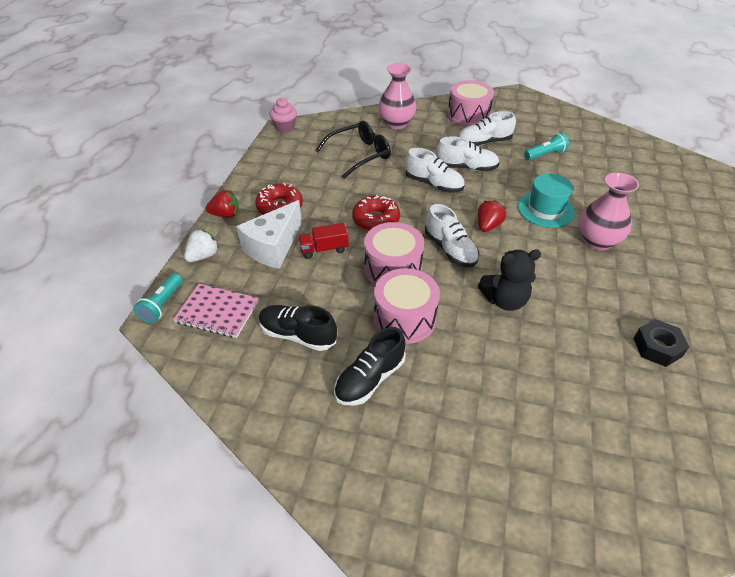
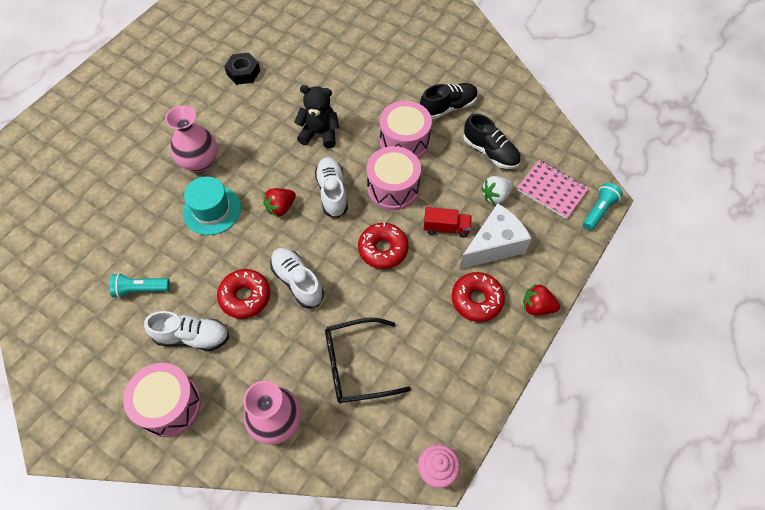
camera: 160 degrees left, 15 degrees up
(203, 256) = (562, 255): white strawberry -> white strawberry (495, 196)
(466, 168) = (245, 297): white shoe -> red donut

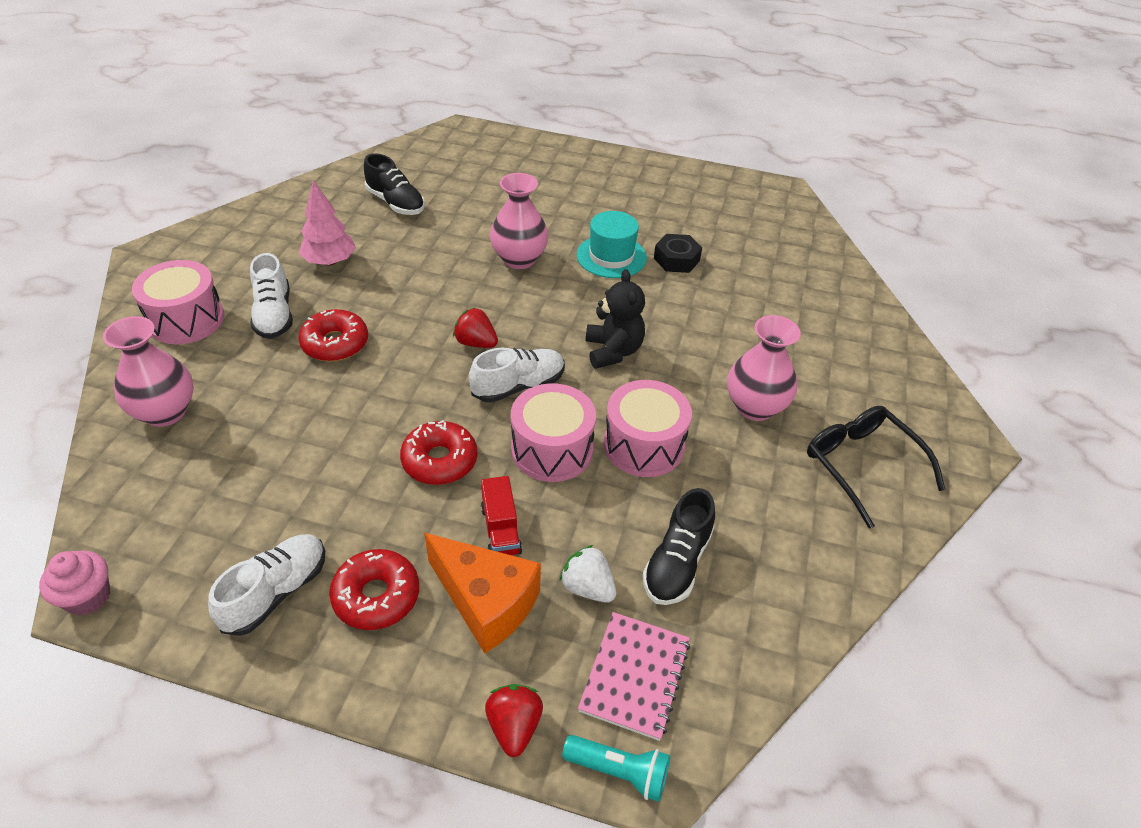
camera: 70 degrees right, 15 degrees down
(141, 289) = (330, 261): turquoise flashlight -> pink tree
(212, 210) = (452, 286): turquoise hat -> turquoise hat (611, 256)
(297, 281) = (366, 384): white shoe -> white shoe (276, 592)
(357, 365) = (248, 472): black glasses -> black glasses (862, 466)
(392, 80) = (755, 407): none -> pink vase
(448, 107) = (741, 486): black shoe -> black shoe (396, 203)
(494, 245) = (486, 602): white cheese -> orange cheese
(537, 307) = (379, 690): red strawberry -> red strawberry (514, 726)

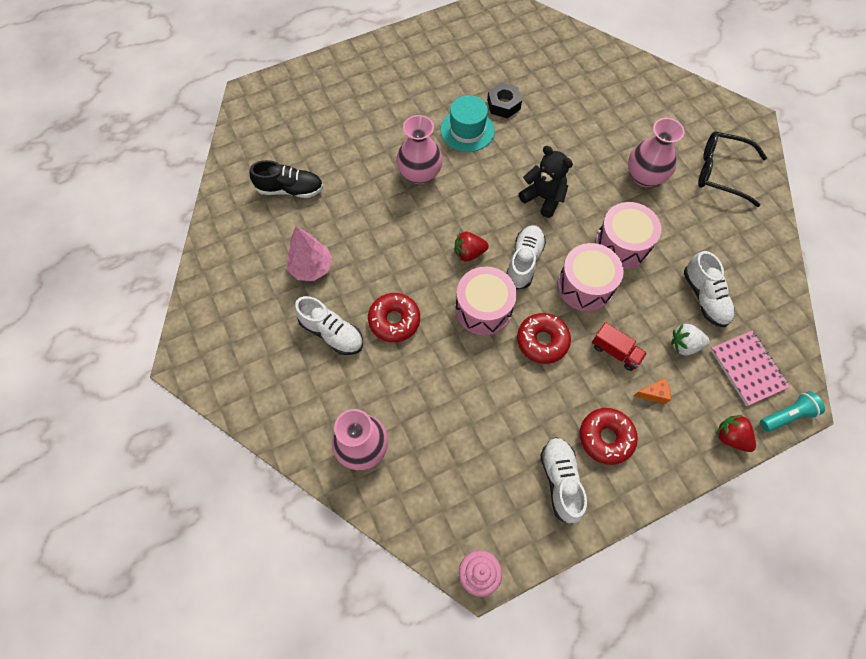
camera: 40 degrees left, 20 degrees up
(186, 320) = (283, 382): pink drum -> pink drum (483, 309)
(486, 602) = (653, 393): orange cheese -> orange cheese, size x0.42
(677, 563) = (705, 297): black shoe -> white shoe

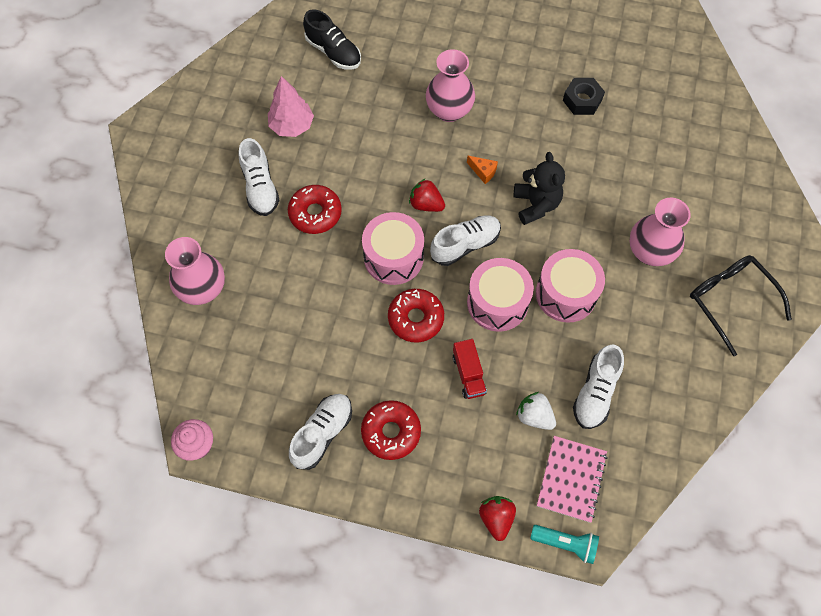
camera: 40 degrees right, 0 degrees up
(467, 130) = (526, 101): turquoise hat -> none
(653, 393) = (466, 432): orange cheese -> orange cheese (483, 172)

